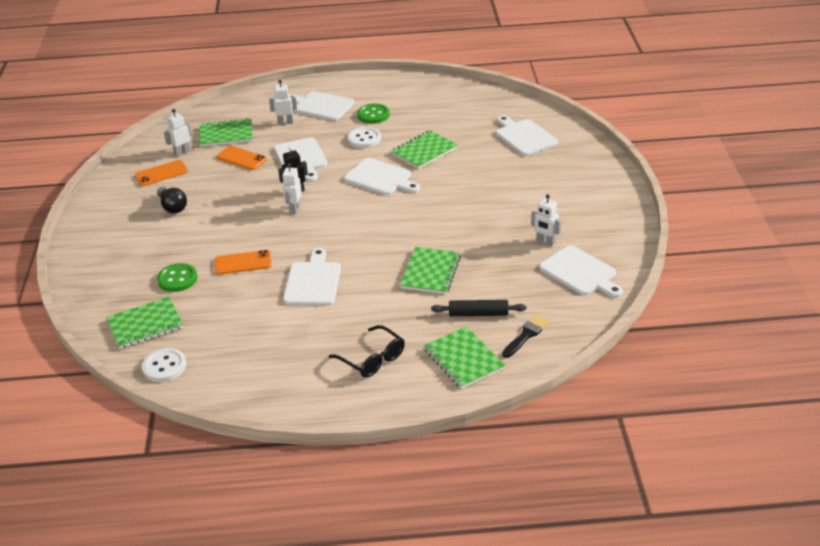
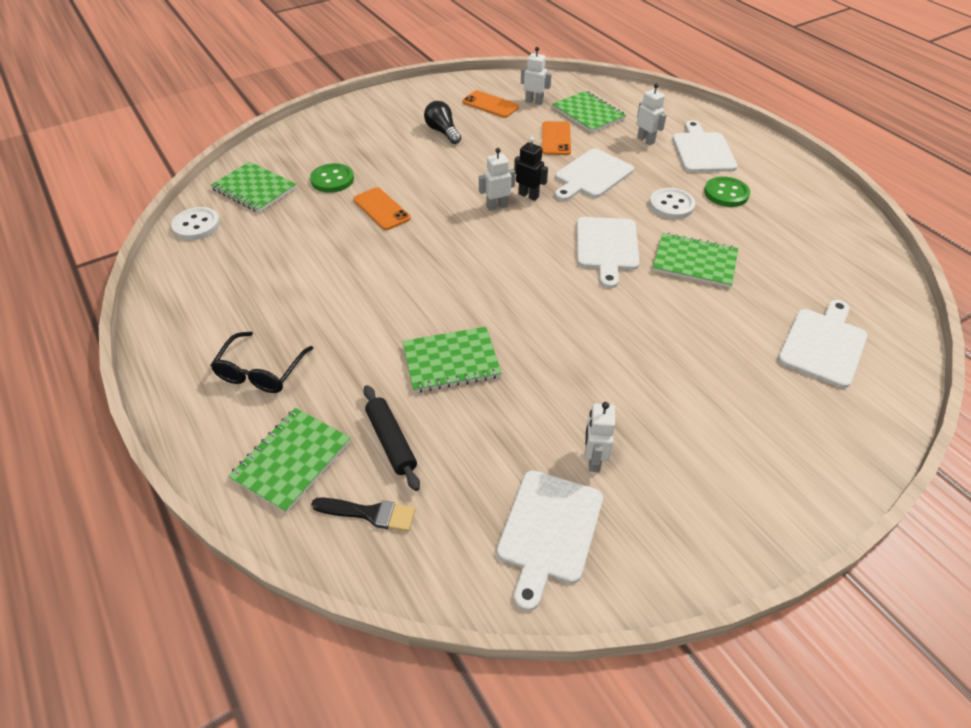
camera: 60 degrees right, 10 degrees up
(172, 207) = (443, 132): black light bulb -> black light bulb turned 120 degrees clockwise
(313, 281) = (377, 270): white cutting board -> none

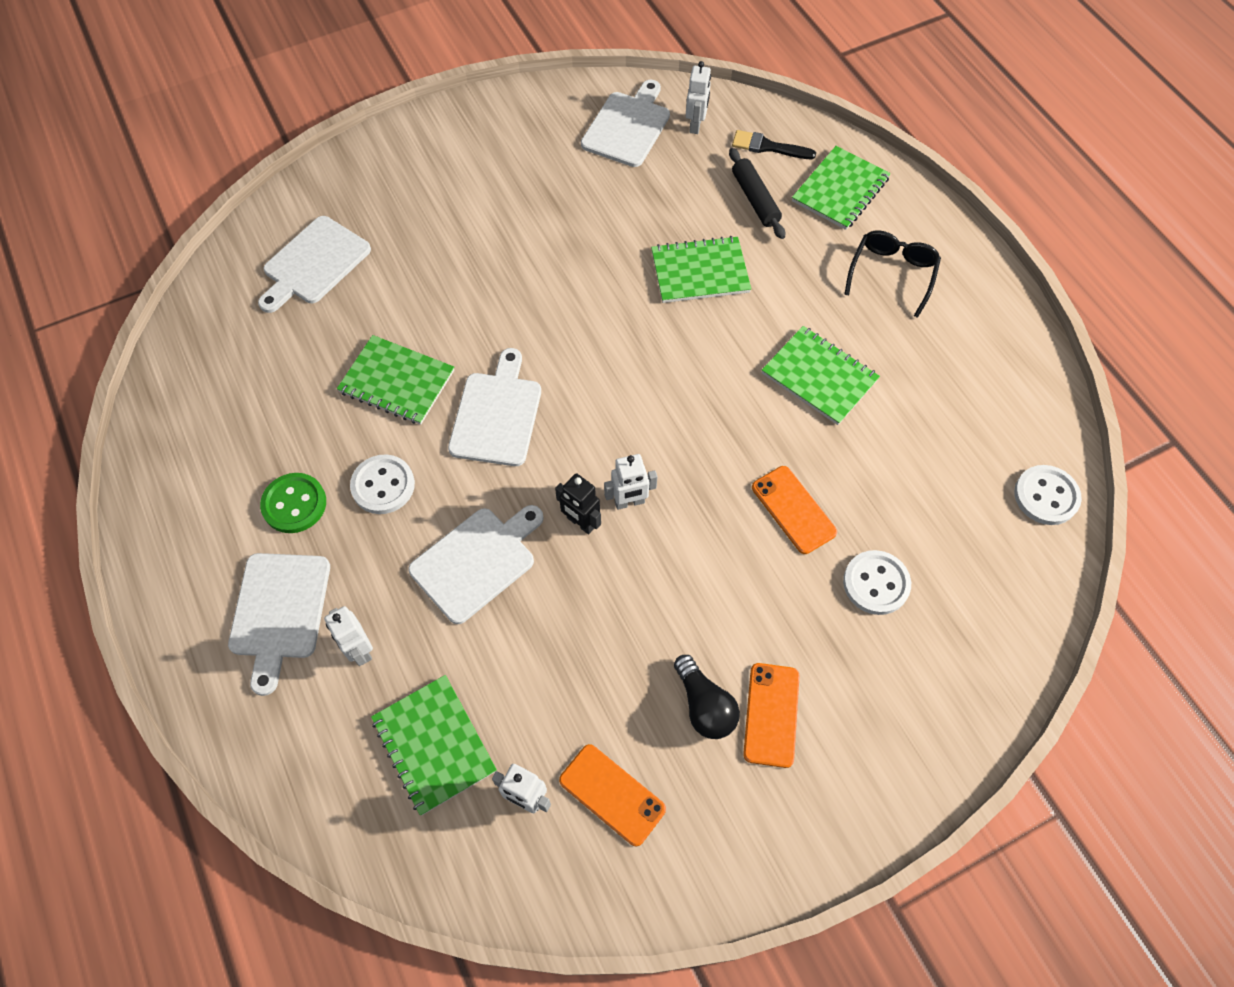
camera: 175 degrees left, 15 degrees up
(254, 189) = (990, 570): green notebook -> green notebook (819, 377)
(332, 180) = (876, 583): green button -> white button
(556, 138) = (510, 667): orange phone -> orange phone (771, 714)
(593, 460) = (580, 173): white robot -> white robot (696, 125)

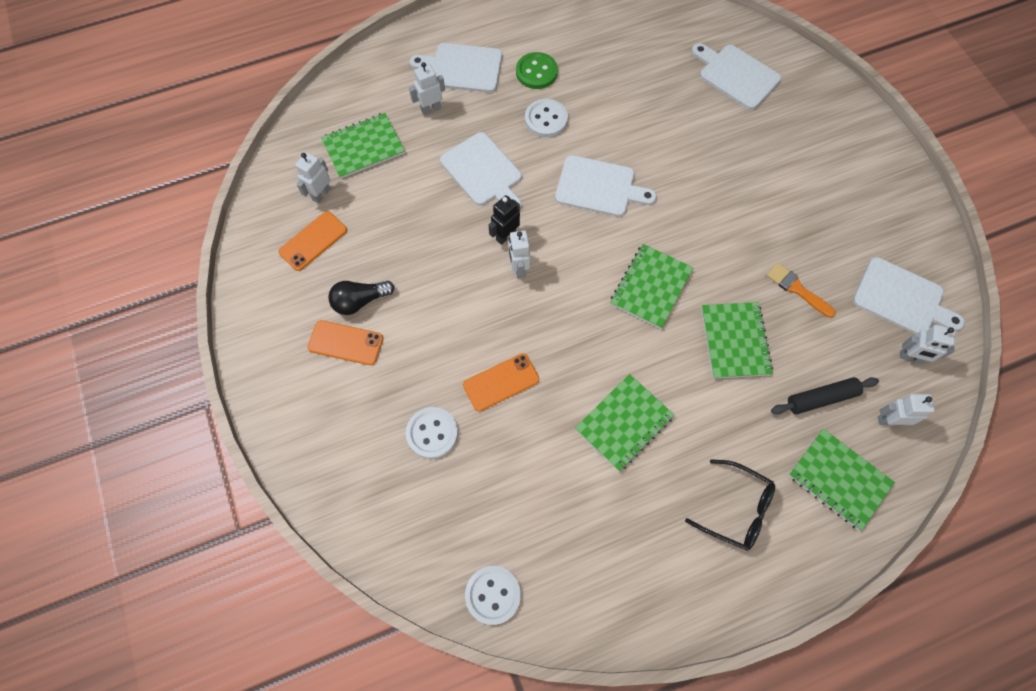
camera: 95 degrees right, 5 degrees up
(397, 381) = (630, 126): green notebook -> green notebook (651, 287)
(627, 214) = (797, 289): none -> orange brush
(768, 147) = (889, 420): black brush -> white robot

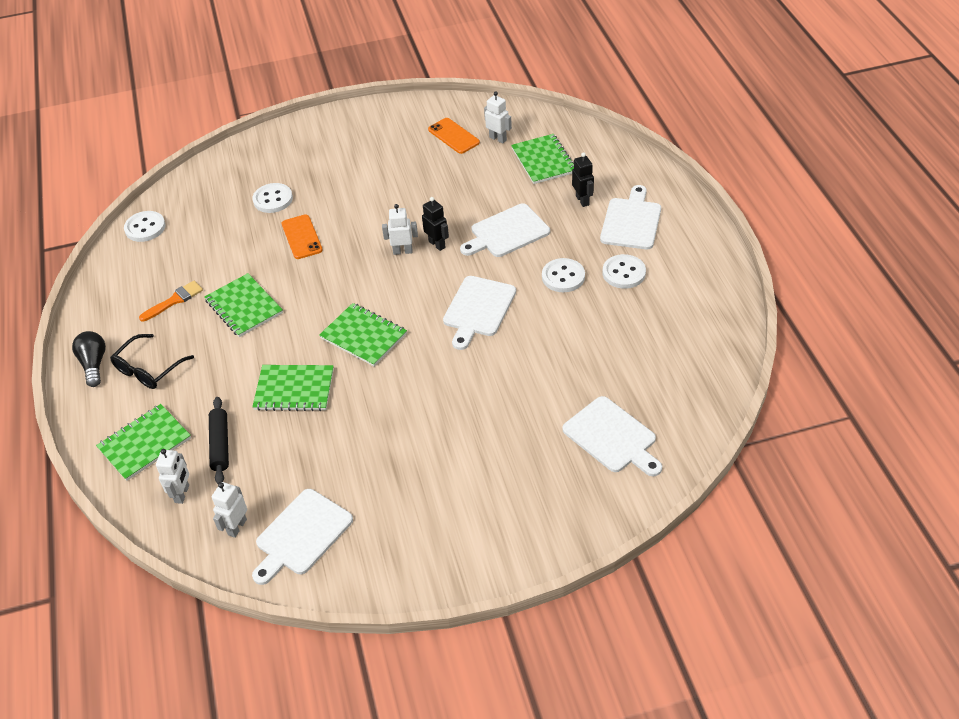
camera: 100 degrees right, 20 degrees down
(345, 343) = (359, 155): orange phone -> none
(360, 301) = (393, 161): black light bulb -> black light bulb (94, 364)
(431, 109) = (582, 200): white robot -> black robot
(536, 72) = (624, 273): green button -> white button
(736, 75) = (612, 437): white cutting board -> white cutting board turned 90 degrees clockwise
(797, 289) = (334, 446): orange brush -> orange brush (174, 301)

